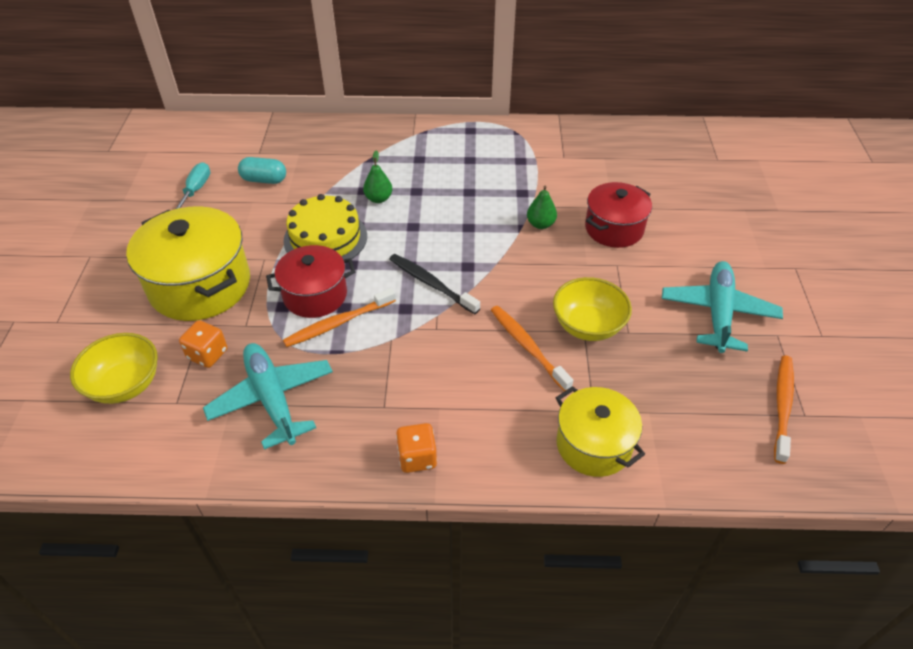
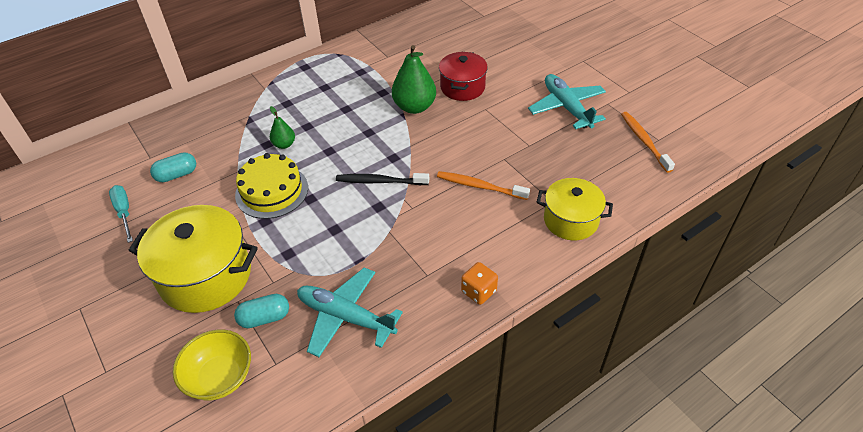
camera: 35 degrees left, 0 degrees up
(207, 354) = (264, 318): orange dice -> turquoise capsule
(315, 295) = (305, 233): red pot -> none
(338, 323) = (341, 241): orange toothbrush -> none
(540, 224) = (414, 107): green pear -> green pear, size x1.87
(588, 326) = (503, 154): yellow bowl -> none

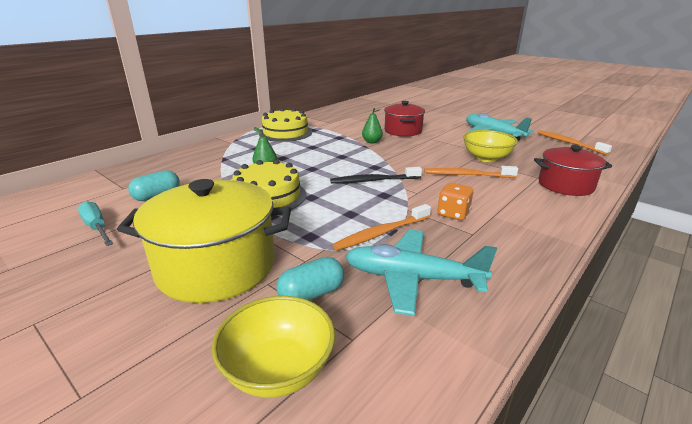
camera: 15 degrees left, 20 degrees down
(328, 74) = (285, 133): none -> yellow cake
(349, 260) = (382, 233): none -> orange toothbrush
(414, 107) = (372, 142): green pear -> green pear, size x0.53
(479, 291) = (536, 238): orange dice -> orange dice (453, 213)
(522, 158) = (486, 158): none -> yellow bowl
(570, 220) = (565, 185): yellow pot -> red pot

